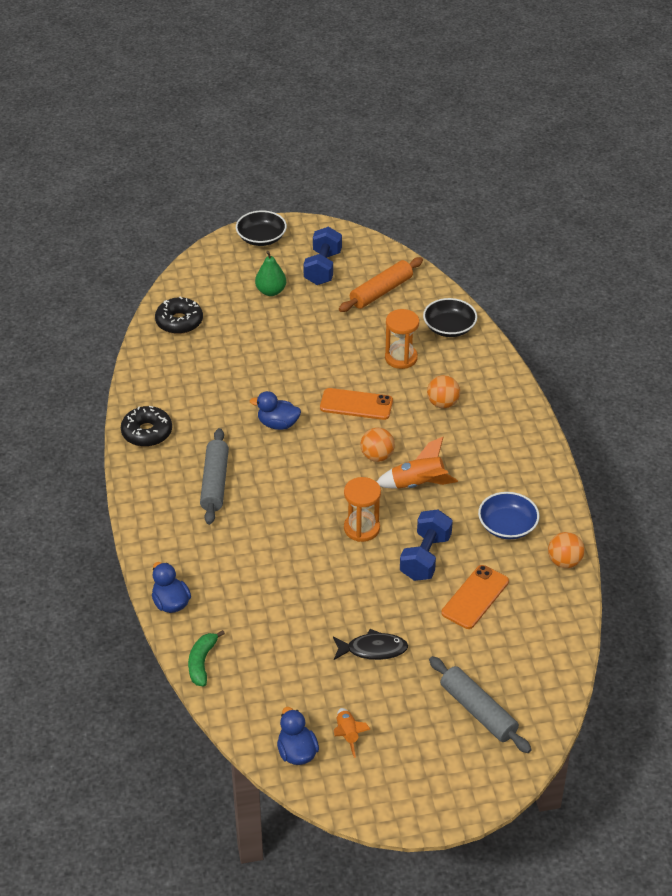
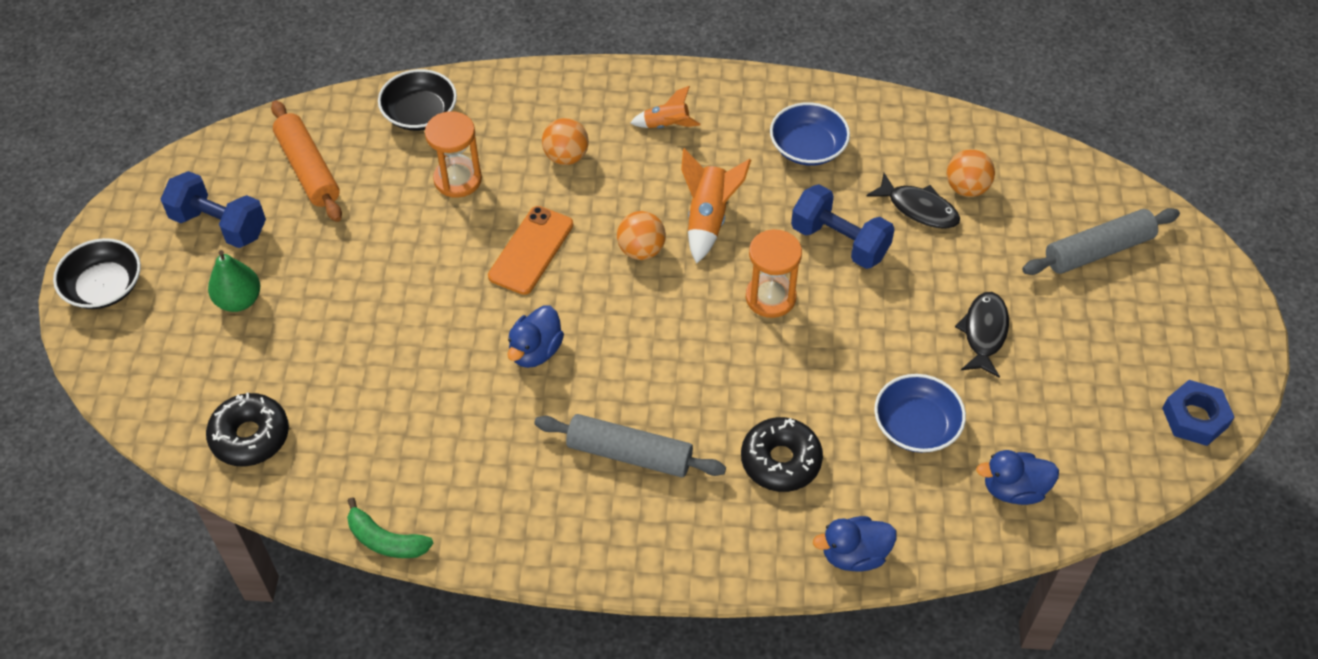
camera: 75 degrees left, 10 degrees up
(147, 432) = (489, 526): black donut -> black donut (780, 461)
(202, 662) = (972, 535): green banana -> green banana (386, 540)
(280, 621) = (916, 426): none -> blue bowl
(297, 752) = (1140, 452): blue duck -> blue duck (1014, 489)
(338, 784) = (1195, 417): none -> blue nut
(348, 735) = (1119, 391): orange rocket -> orange rocket (666, 125)
(475, 597) = (919, 208): orange phone -> black fish
(564, 561) = (881, 110): orange ball -> orange ball (966, 188)

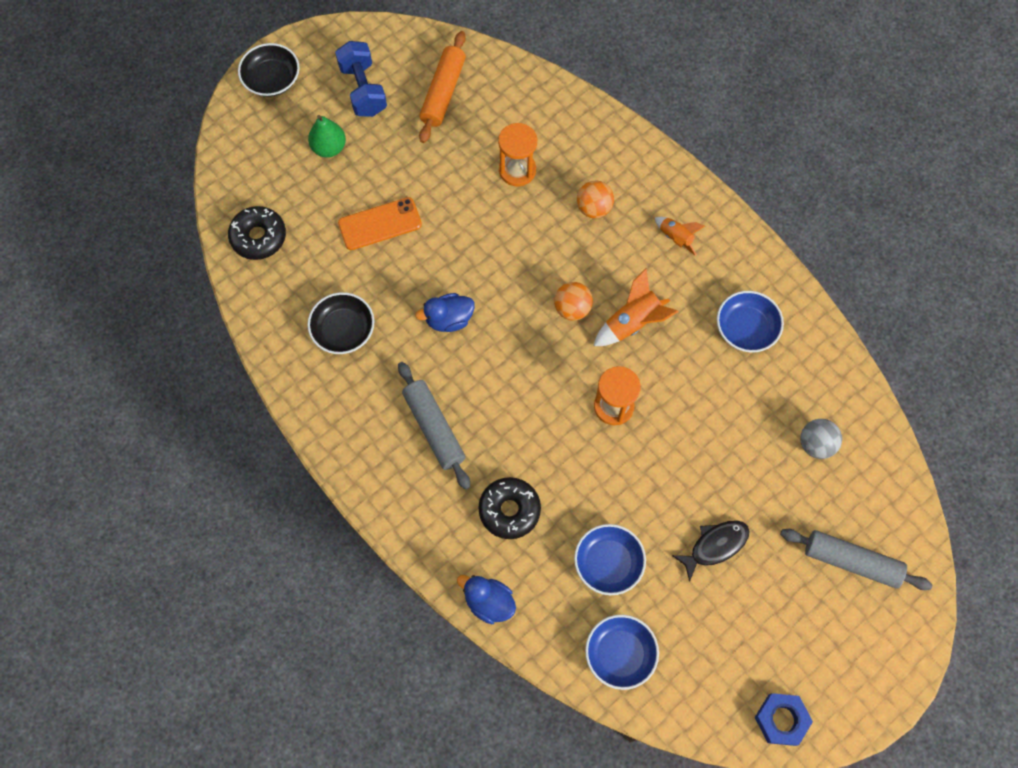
camera: 45 degrees right, 15 degrees up
(386, 540) = (265, 360): green banana -> none
(420, 113) = (540, 106): black bowl -> black bowl (343, 330)
(531, 250) = (511, 253): orange phone -> orange phone (380, 224)
(839, 242) = (694, 408): blue dumbbell -> none
(919, 208) = (769, 430): black fish -> none
(966, 188) = (816, 444): orange ball -> grey ball
(1014, 489) = (620, 654): blue duck -> blue bowl

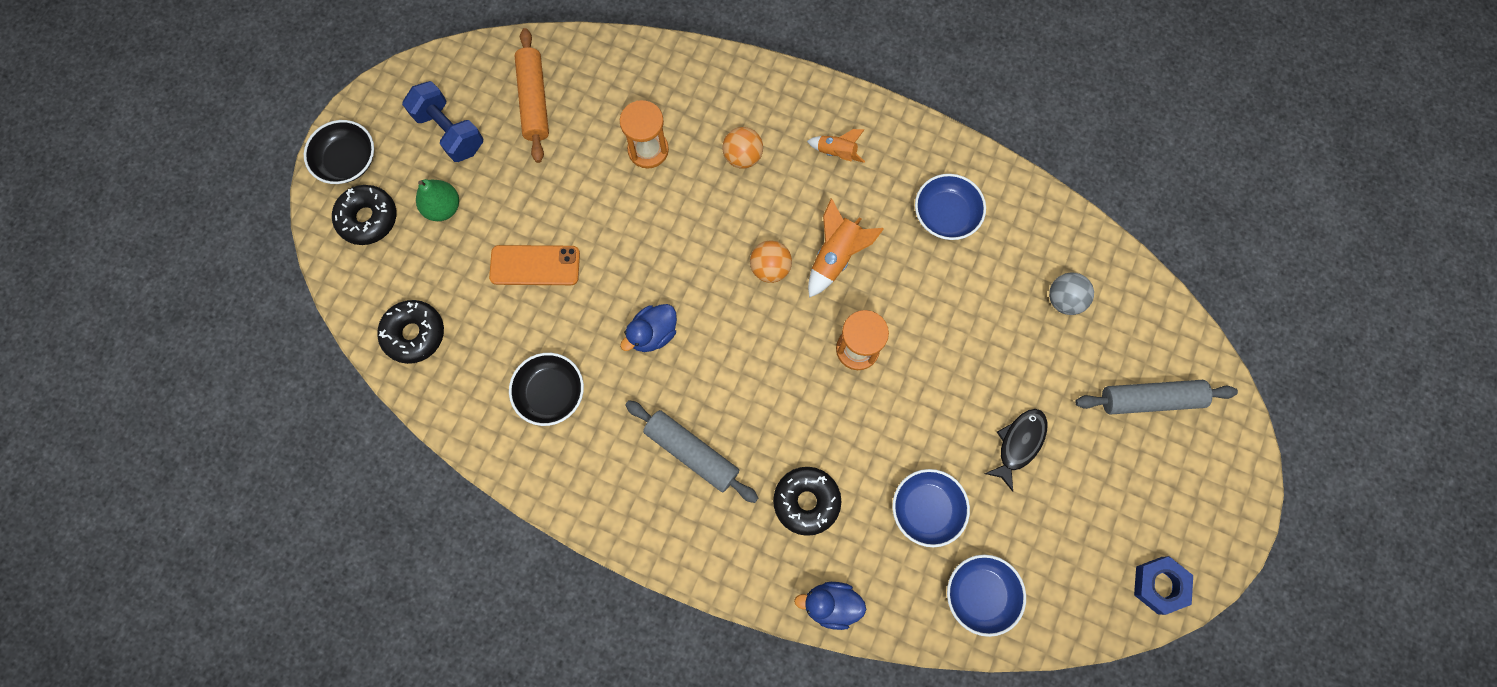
camera: 25 degrees left, 5 degrees up
(266, 131) = (368, 218): none -> black donut
(380, 224) = (535, 265): orange phone -> orange phone turned 45 degrees clockwise

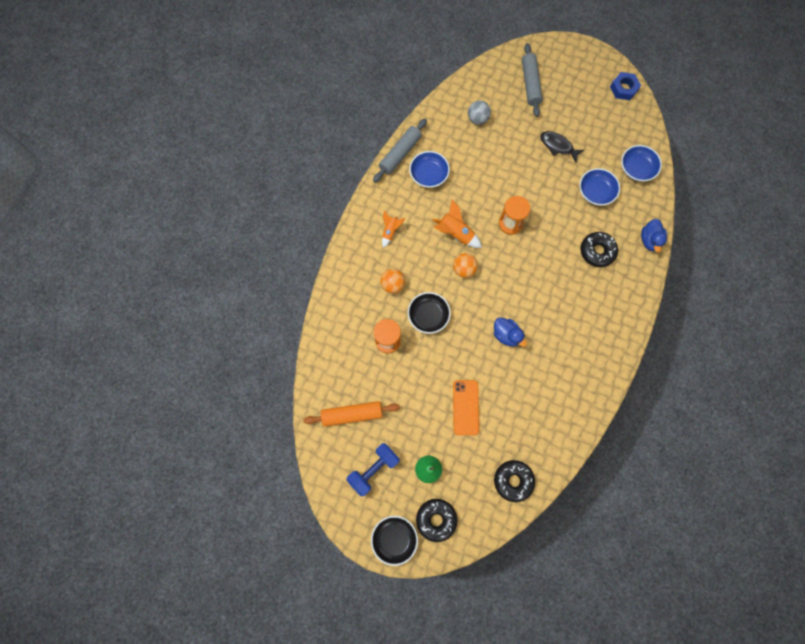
camera: 90 degrees left, 0 degrees up
(550, 393) = (545, 393): black bowl -> black bowl (428, 315)
(691, 453) = (575, 312): grey rolling pin -> grey rolling pin (400, 154)

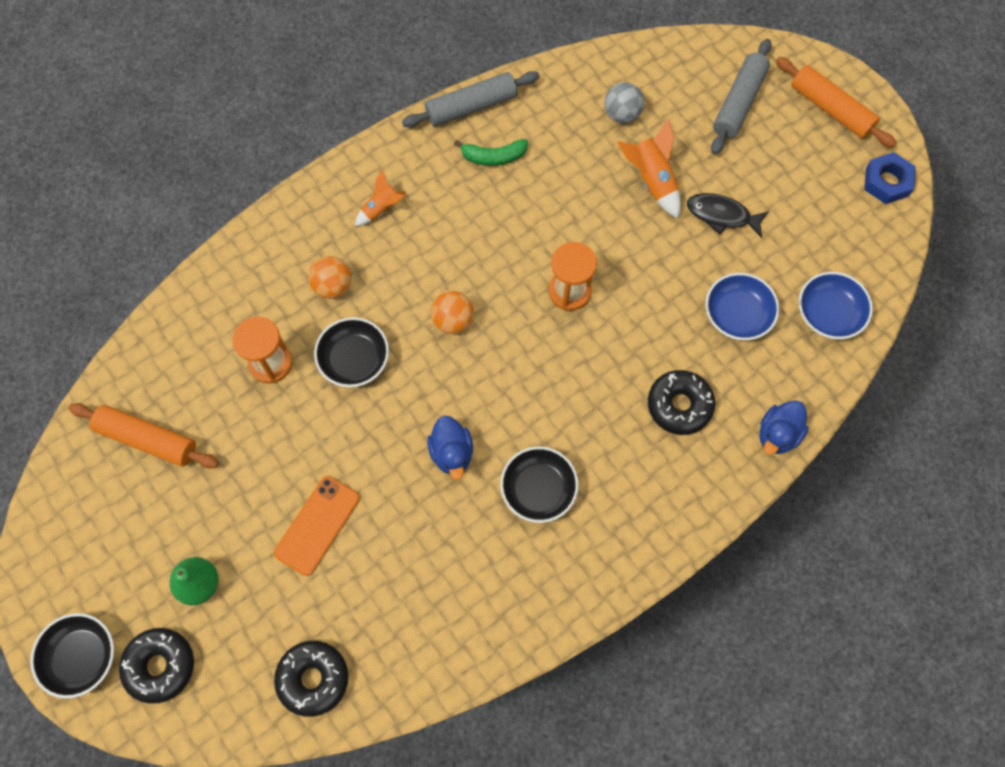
camera: 30 degrees right, 5 degrees down
(374, 469) = (123, 537): blue dumbbell -> none
(429, 174) = (493, 157): blue bowl -> green banana
(455, 233) = (476, 262): orange rocket -> orange rocket (652, 180)
(558, 146) = (721, 215): black fish -> black fish turned 45 degrees counterclockwise
(558, 329) = (538, 489): none -> black bowl
(575, 65) = (831, 109): none -> orange rolling pin

